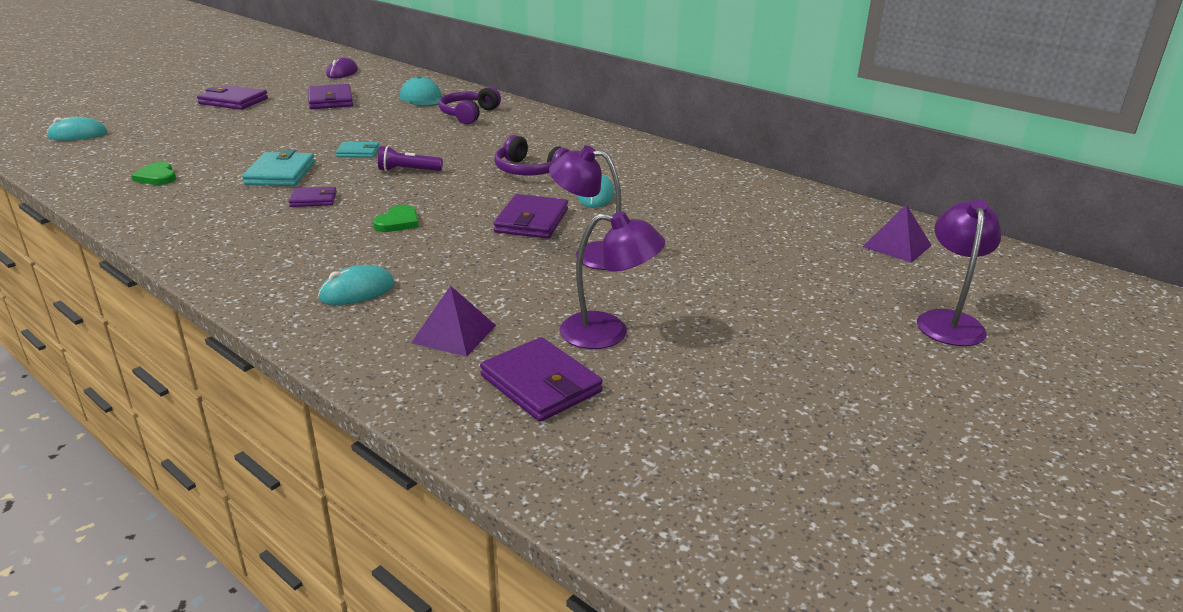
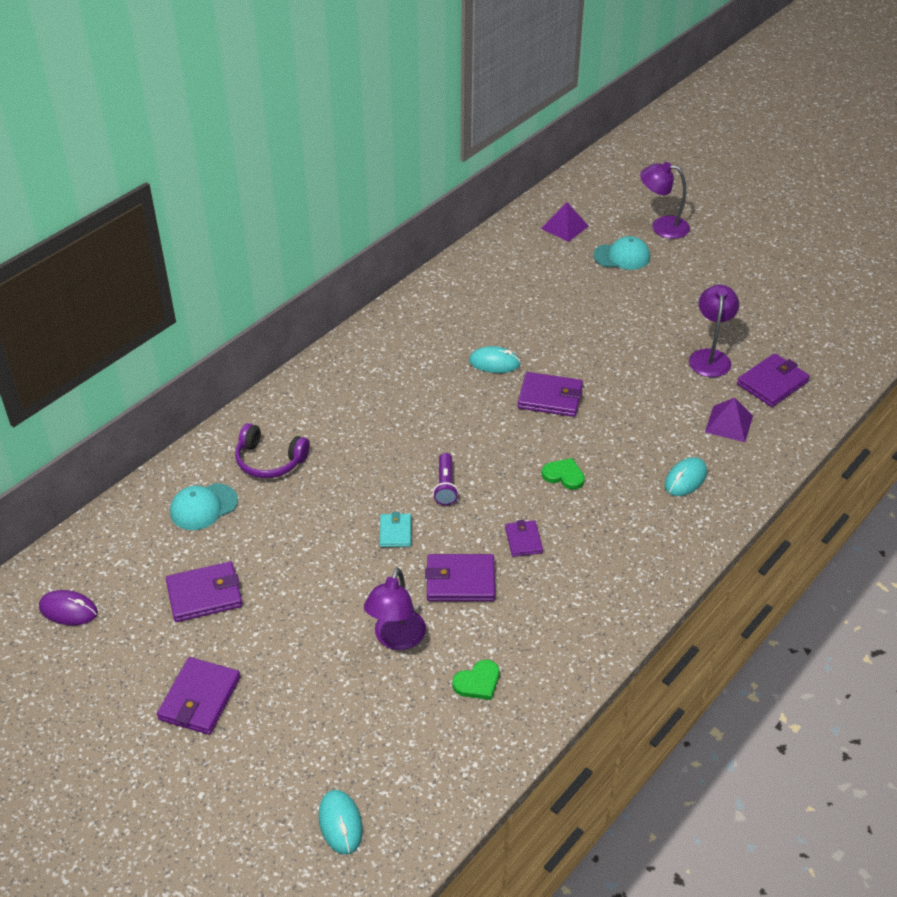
camera: 90 degrees left, 15 degrees up
(280, 173) = (460, 581): turquoise wallet -> purple wallet
(357, 291) = (685, 479): turquoise mouse -> turquoise mouse turned 75 degrees clockwise
(529, 171) = (440, 404): purple headphones -> none
(591, 255) = (604, 364): purple lamp -> purple lamp (396, 639)
(845, 282) = (622, 256): none -> turquoise cap

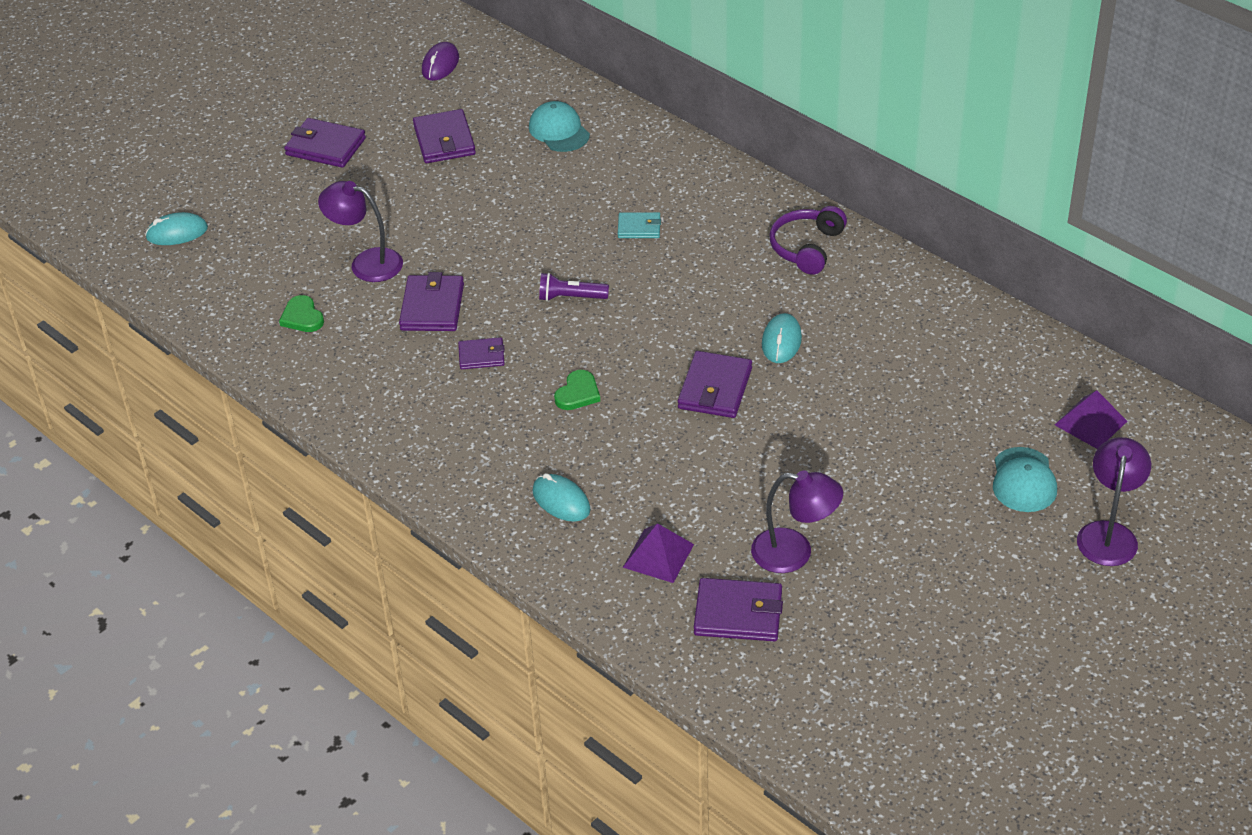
camera: 95 degrees right, 0 degrees up
(269, 460) = (621, 170): purple headphones -> purple headphones (806, 247)
(395, 532) = (507, 261): turquoise wallet -> turquoise wallet (639, 228)
(772, 383) = (738, 613): purple wallet -> purple wallet turned 45 degrees counterclockwise

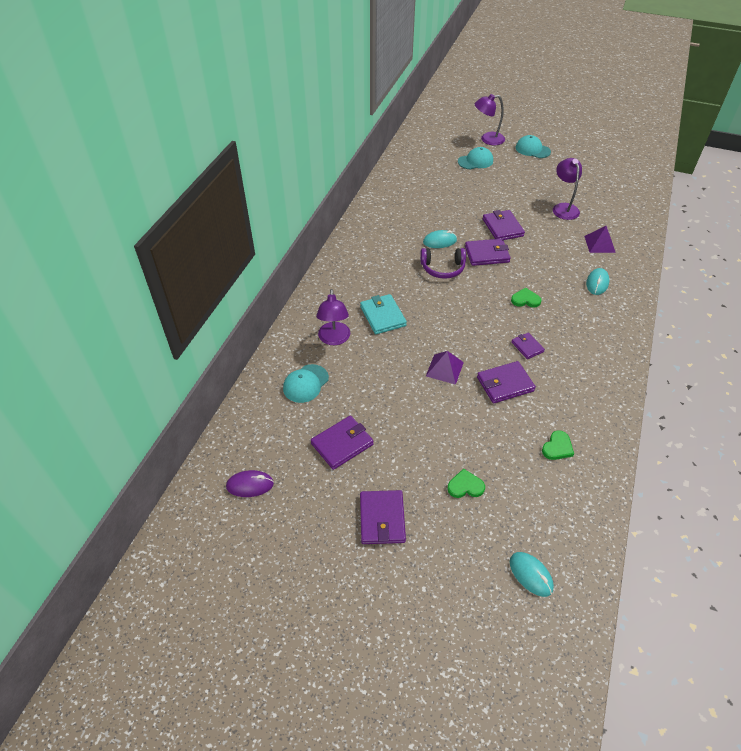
camera: 115 degrees left, 5 degrees up
(314, 220) = (465, 486): none -> green heart
(366, 263) = (488, 435): purple lamp -> purple lamp (334, 339)
(571, 297) = (457, 326): purple flashlight -> none
(639, 228) = (383, 316): turquoise wallet -> turquoise wallet, size x1.65
(738, 613) = (608, 215): purple wallet -> purple wallet (502, 227)
(806, 247) = (364, 249): purple headphones -> purple headphones (442, 268)
(1035, 596) = (532, 149): none -> turquoise cap
(1090, 423) = (431, 151): purple pyramid -> purple pyramid (444, 369)

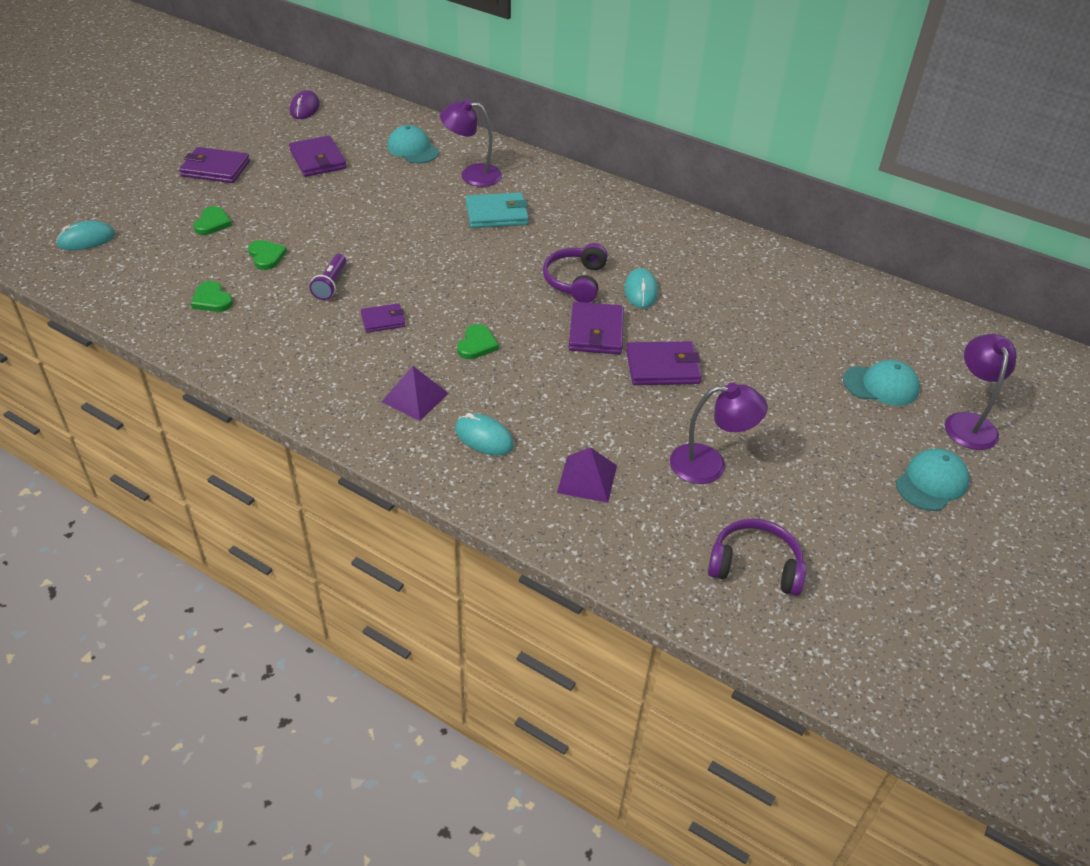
camera: 100 degrees right, 5 degrees down
(444, 369) = (382, 243): purple pyramid -> purple pyramid (415, 397)
(475, 161) = (881, 385): turquoise cap -> turquoise cap turned 75 degrees counterclockwise
(491, 432) = (266, 256): none -> green heart
(505, 384) = (331, 284): purple wallet -> purple flashlight
(614, 192) = (755, 566): none -> purple headphones

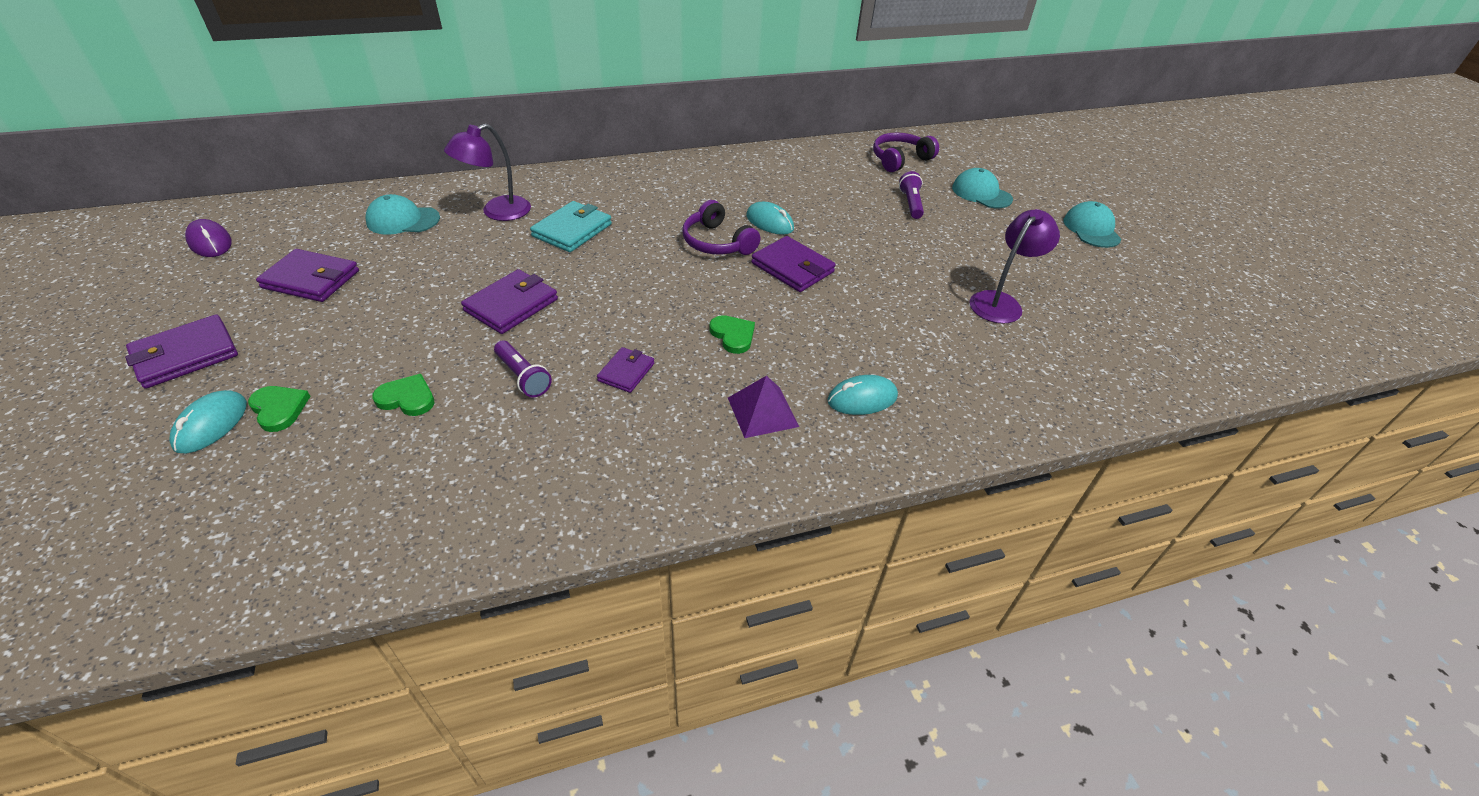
camera: 50 degrees left, 0 degrees up
(86, 240) = (106, 544): turquoise mouse -> turquoise mouse (211, 424)
(212, 300) = (415, 482): green heart -> none
(587, 478) = (966, 369): purple pyramid -> none
(662, 367) = (870, 262): purple wallet -> purple wallet (511, 305)
(755, 566) = (1125, 343): purple headphones -> purple headphones (900, 159)
(790, 351) = (910, 204): none -> purple flashlight
(881, 385) = (981, 193): turquoise cap -> turquoise cap turned 90 degrees counterclockwise
(968, 423) = (1046, 186): purple lamp -> none

